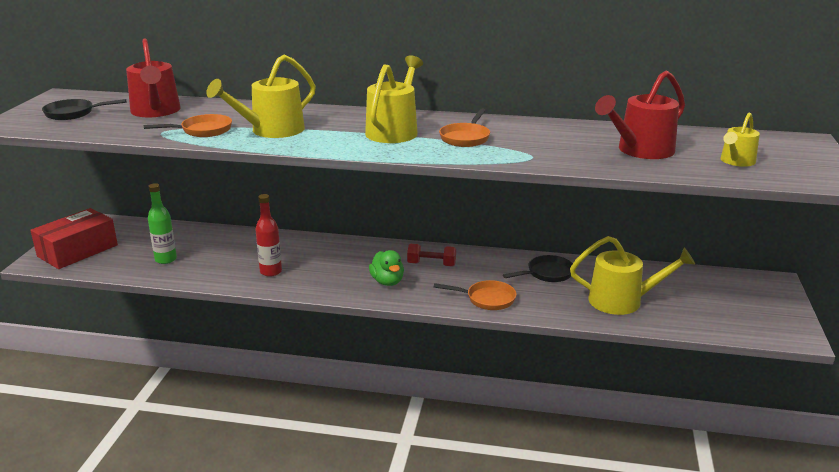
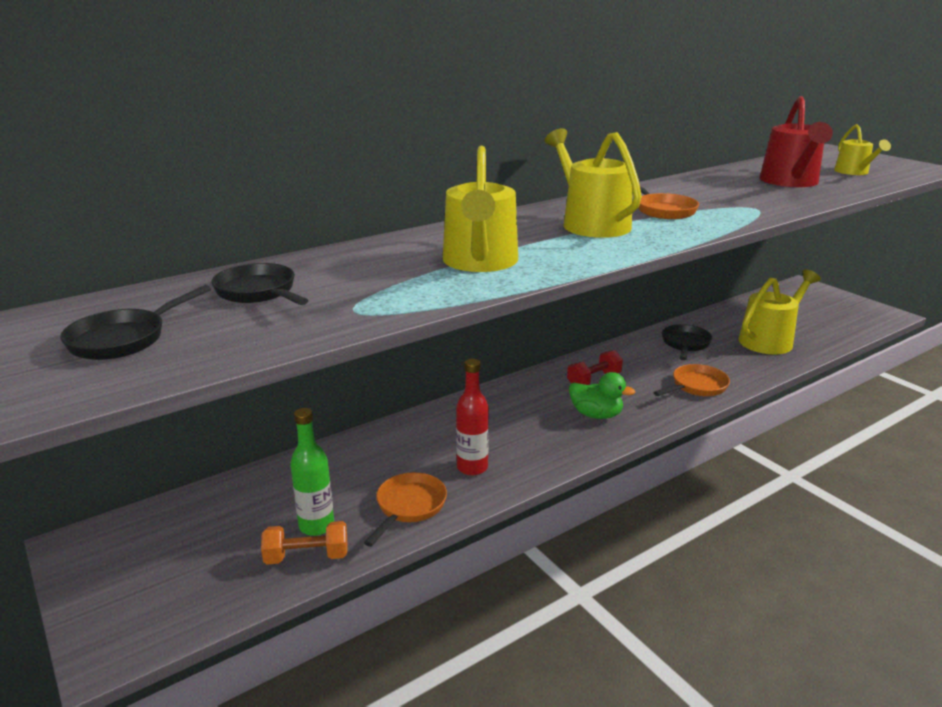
camera: 45 degrees left, 0 degrees up
(77, 251) = (150, 592): red box -> none
(141, 268) = (307, 557): none -> orange dumbbell
(156, 111) = (259, 292): red watering can -> black pan
(203, 131) = (402, 290): orange pan -> orange pan (409, 507)

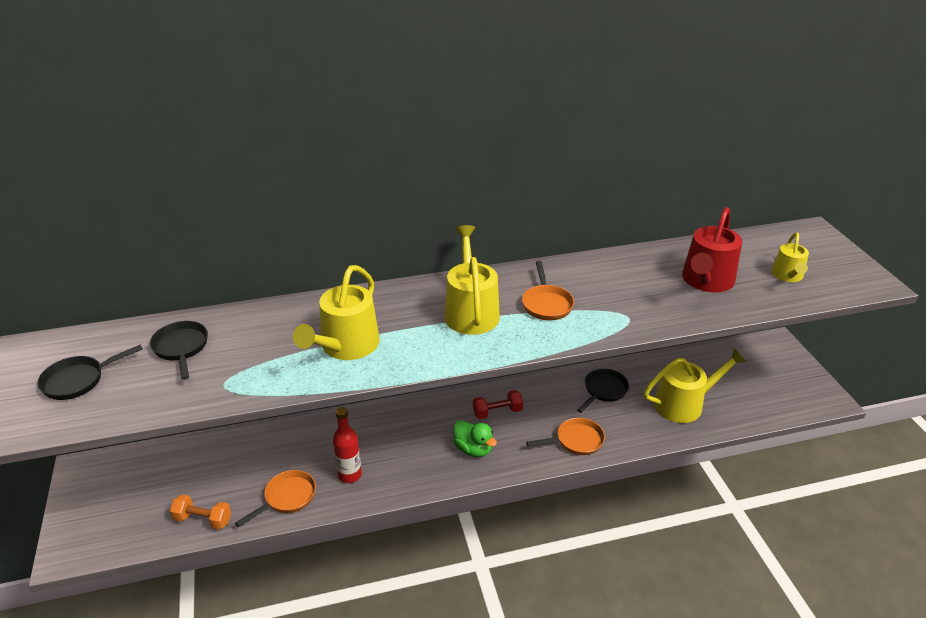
camera: 20 degrees right, 10 degrees up
(316, 526) = (222, 496): green bottle -> none

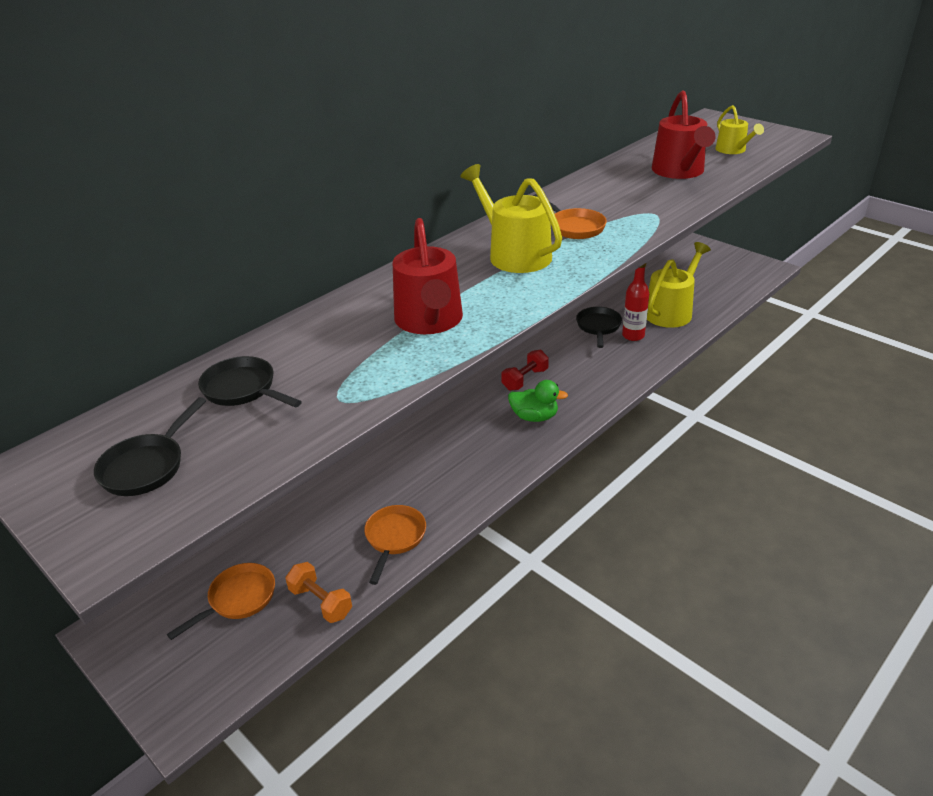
camera: 30 degrees left, 0 degrees up
(203, 519) = (321, 602): orange dumbbell -> orange dumbbell turned 60 degrees clockwise
(346, 346) = (429, 321): yellow watering can -> red watering can
(350, 475) = (439, 489): red bottle -> red bottle (633, 336)
(576, 441) = (615, 373): orange pan -> orange pan (238, 599)

